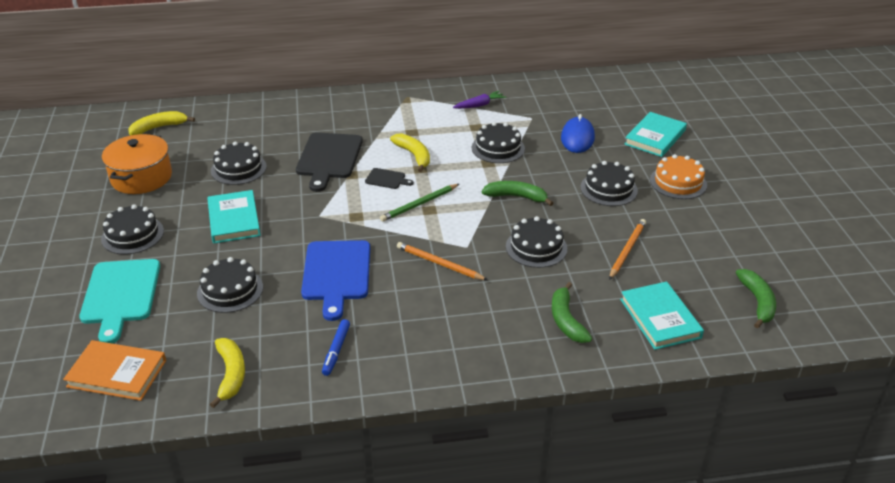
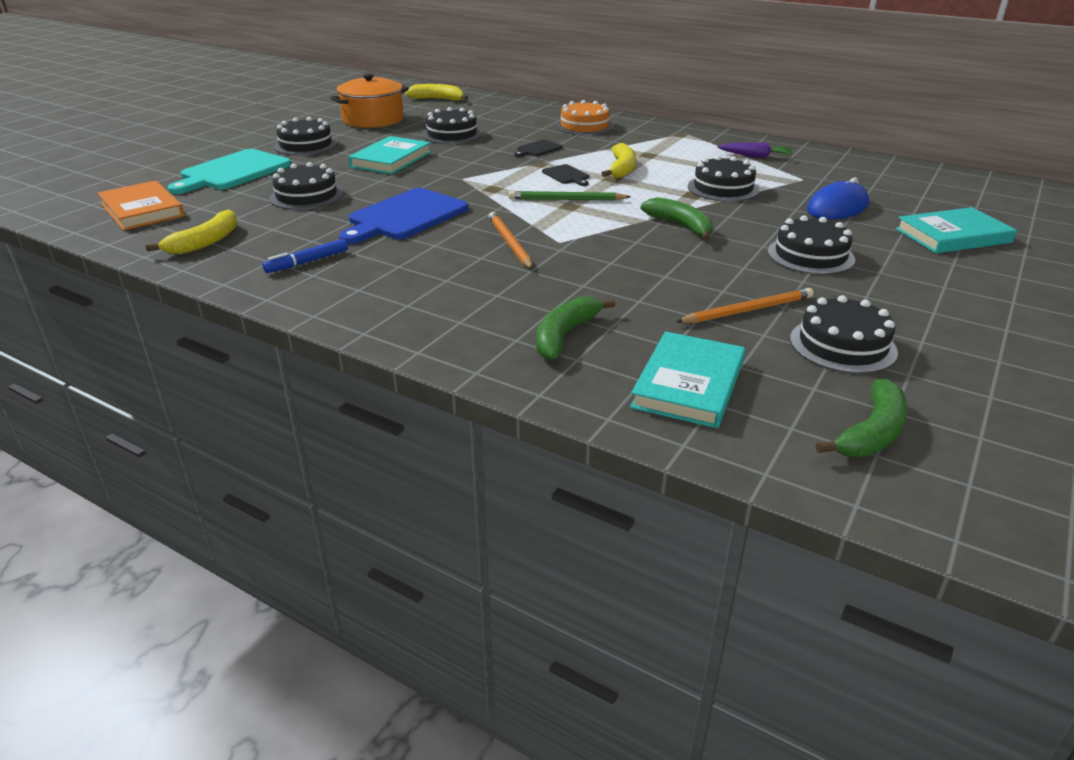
camera: 40 degrees right, 5 degrees down
(329, 158) = (538, 149): black cutting board -> black cutting board, size x0.47
(536, 247) = (635, 268): black cake -> black cake (842, 345)
(678, 182) = (925, 280): orange cake -> orange cake (584, 126)

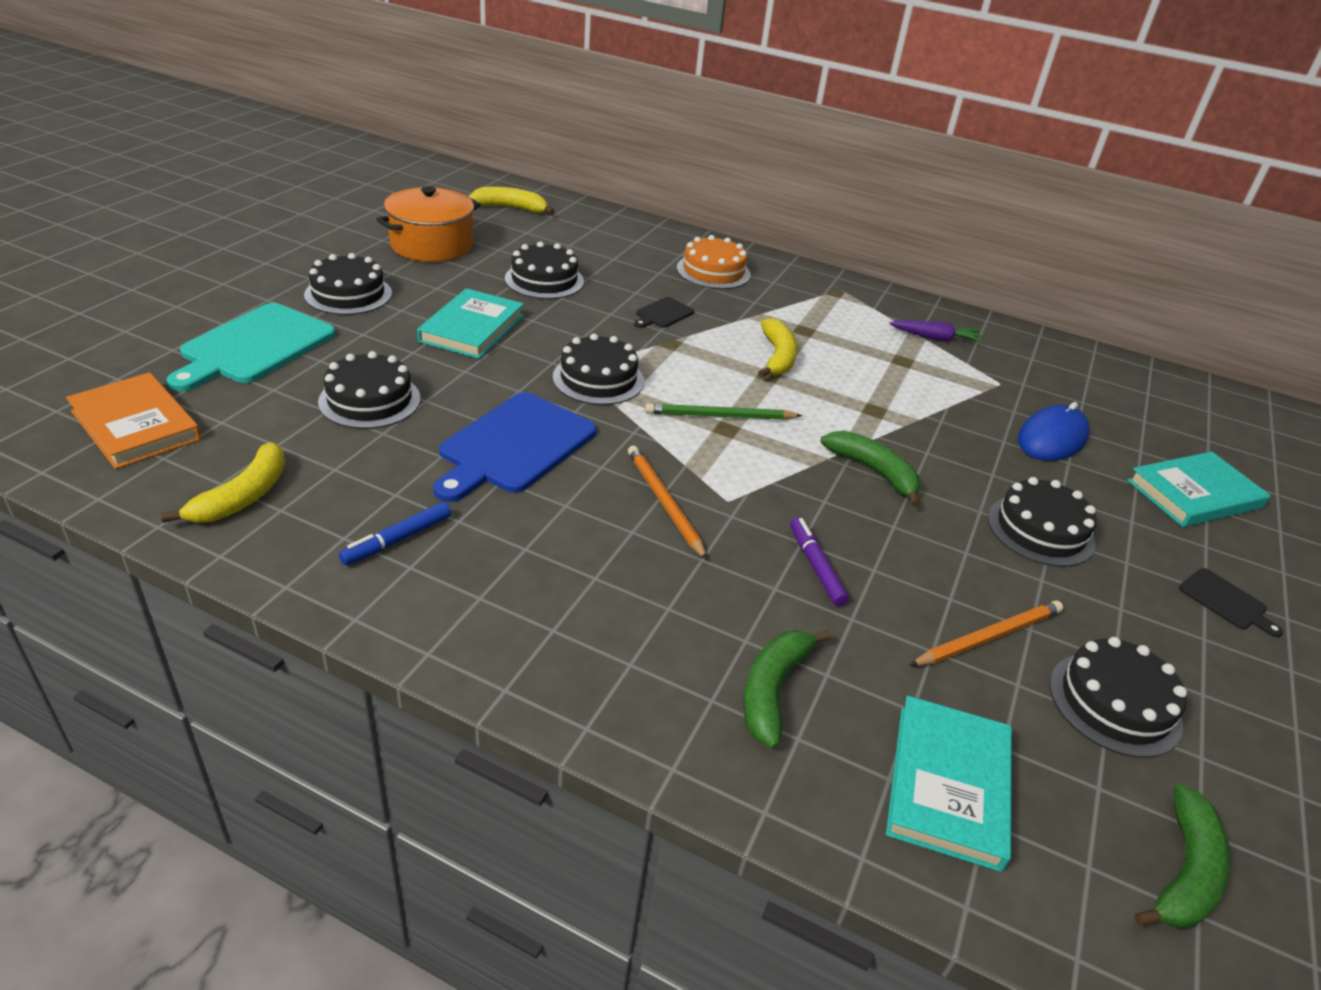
camera: 10 degrees left, 5 degrees up
(566, 175) = (710, 368): black cutting board -> black cutting board (1225, 601)
(618, 274) = (816, 566): none -> purple marker
(723, 188) = (909, 398): black cake -> black cake (598, 379)

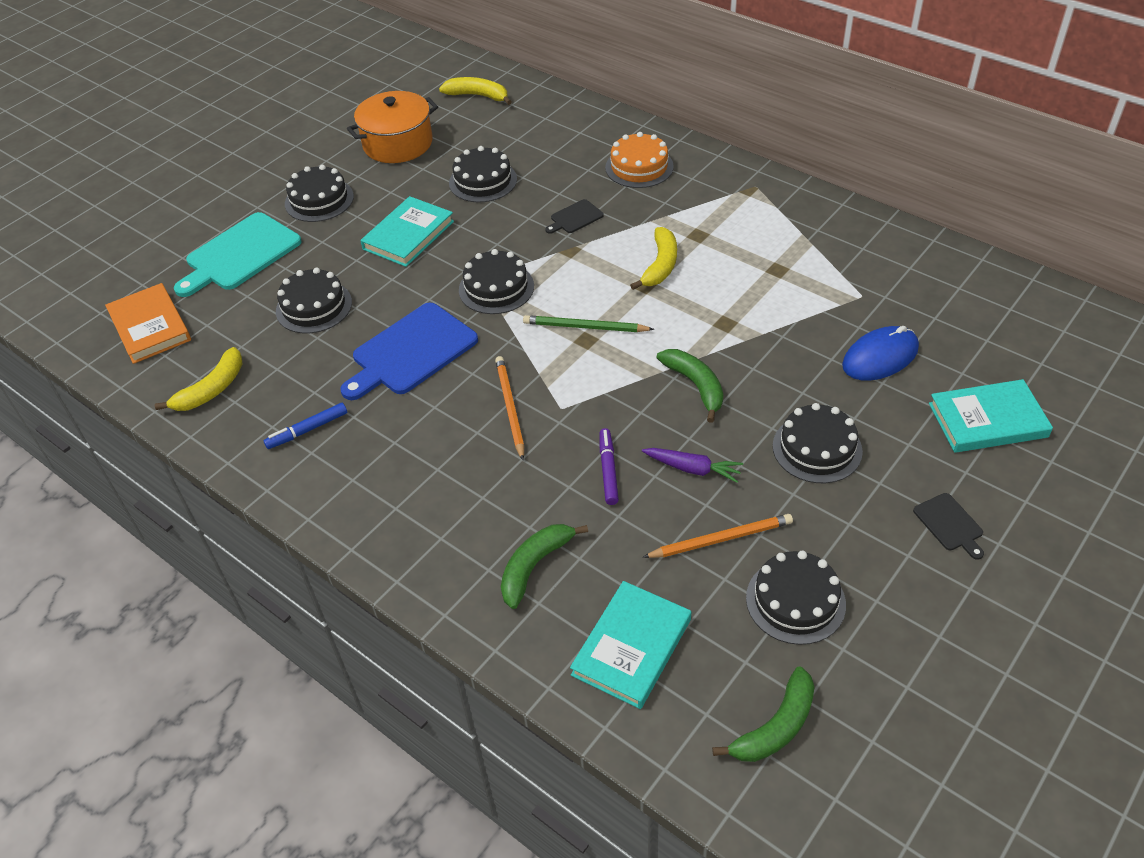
camera: 20 degrees right, 10 degrees up
(935, 338) = (822, 243): purple carrot -> purple carrot (693, 469)

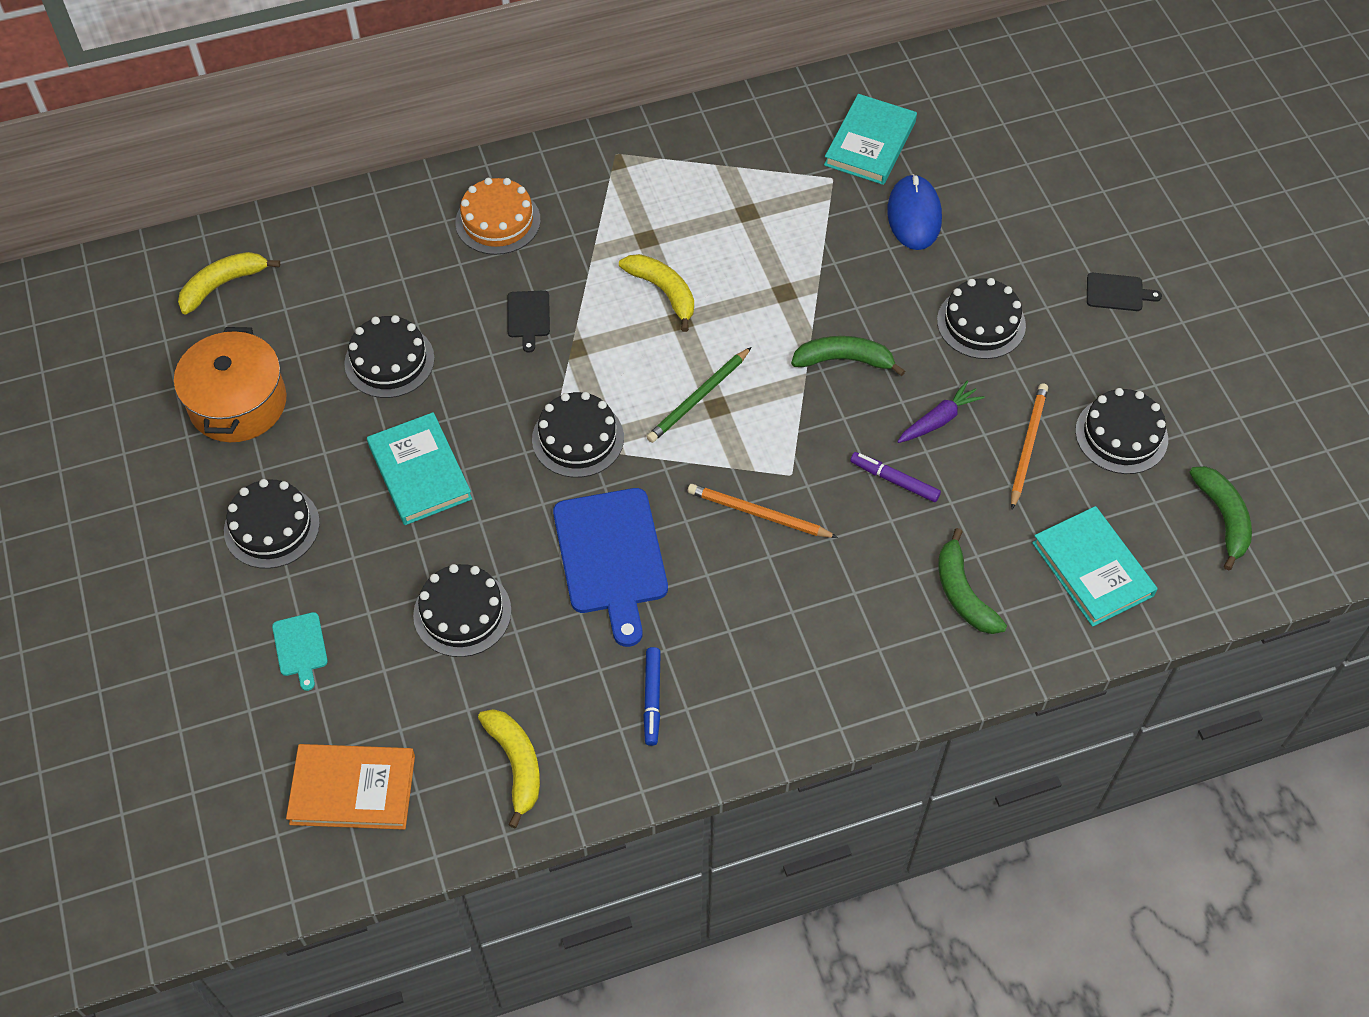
camera: 60 degrees left, 10 degrees up
(240, 254) = (300, 647): turquoise cutting board -> turquoise cutting board, size x0.47
(987, 420) = (1035, 198): turquoise book -> turquoise book (870, 143)

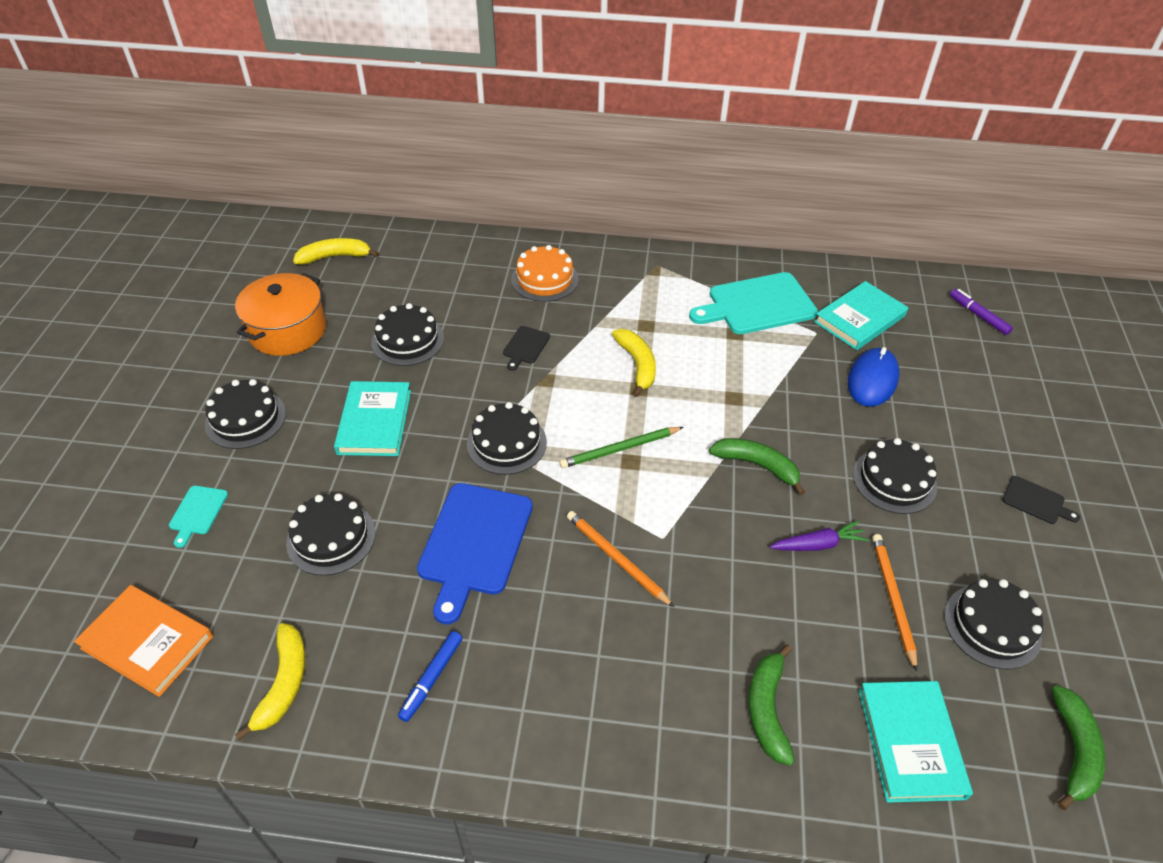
camera: 25 degrees right, 10 degrees down
(754, 165) = (757, 305): none -> turquoise cutting board
(894, 480) = (752, 579): purple marker -> purple marker (978, 315)
(1027, 446) = (892, 599): orange pencil -> orange pencil turned 45 degrees counterclockwise

